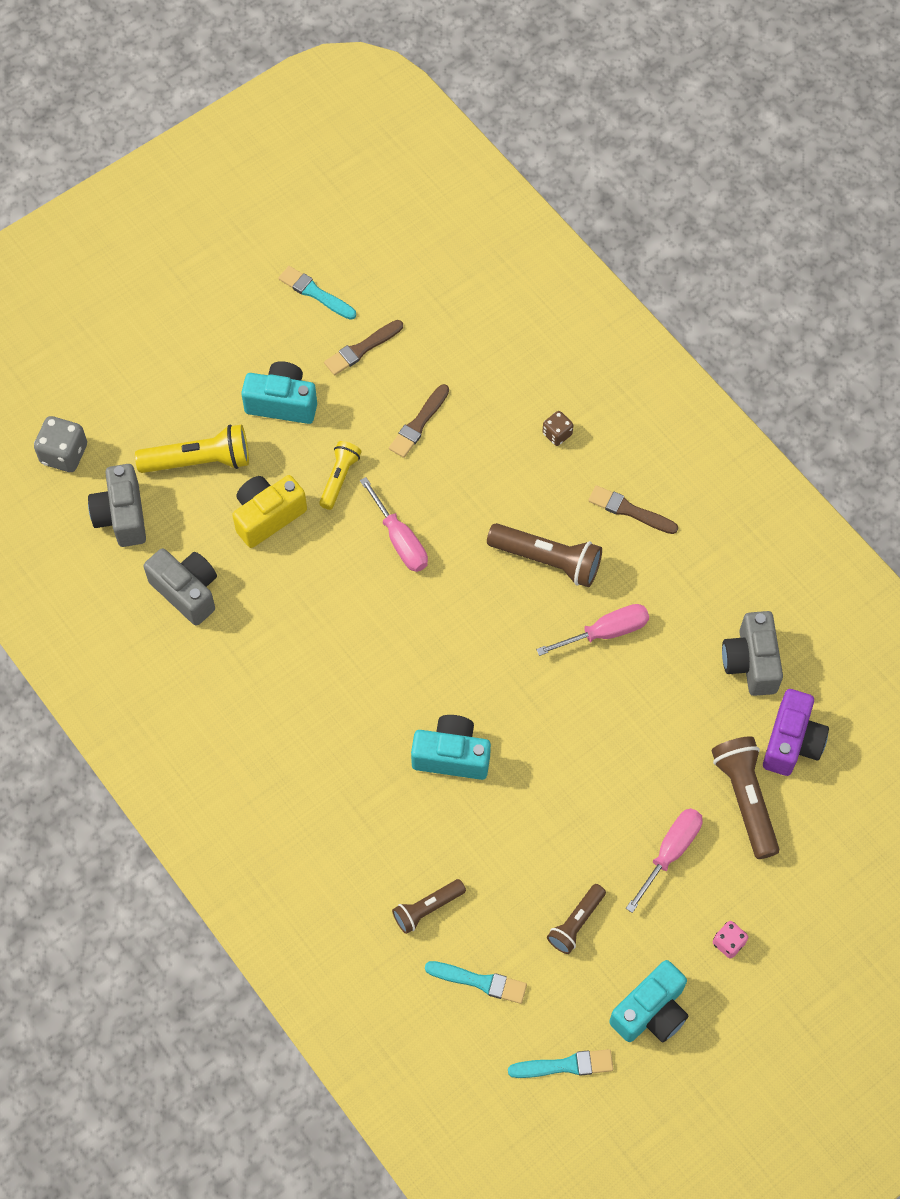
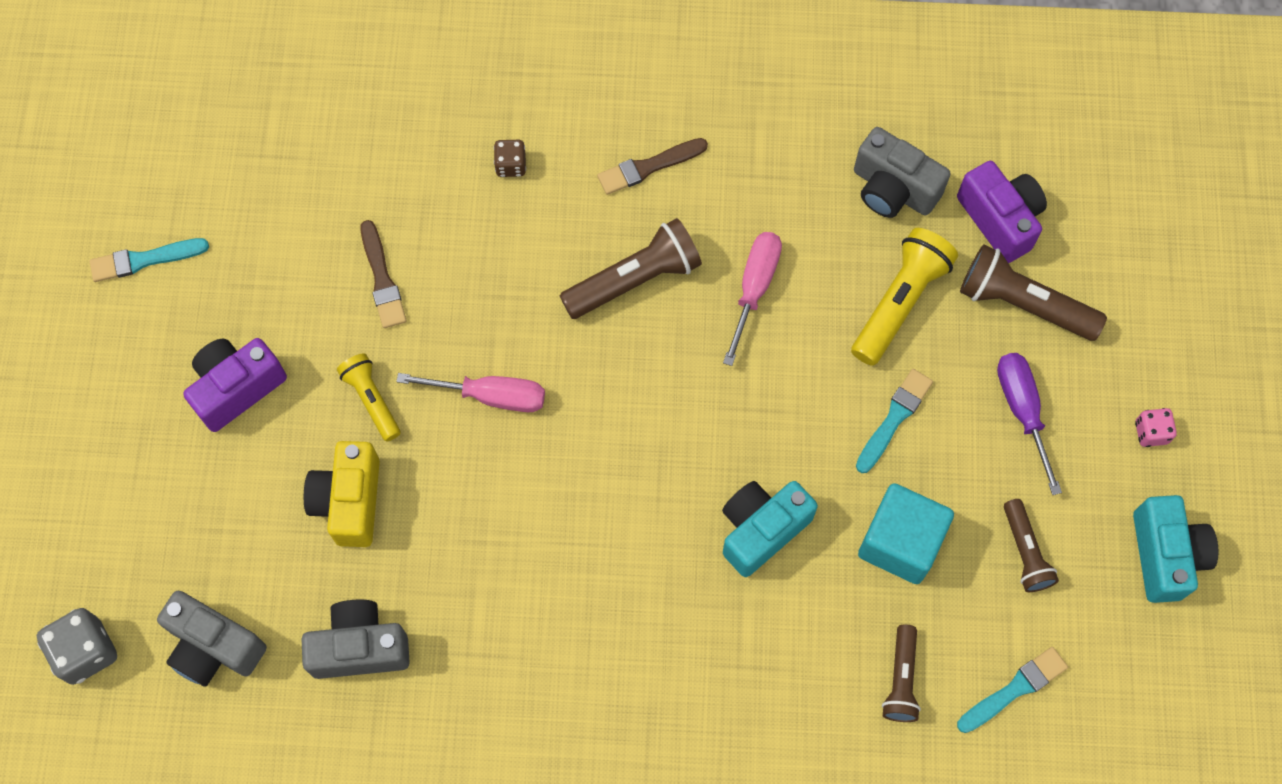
camera: 50 degrees left, 5 degrees up
(199, 461) = (224, 520): yellow flashlight -> yellow flashlight (900, 302)
(282, 403) = (237, 388): turquoise camera -> purple camera
(362, 349) = (250, 266): brown brush -> none
(515, 843) = (900, 542): none -> turquoise cube
(565, 1065) = (1159, 676): turquoise brush -> turquoise brush (894, 418)
(670, 853) = (1022, 411): pink screwdriver -> purple screwdriver

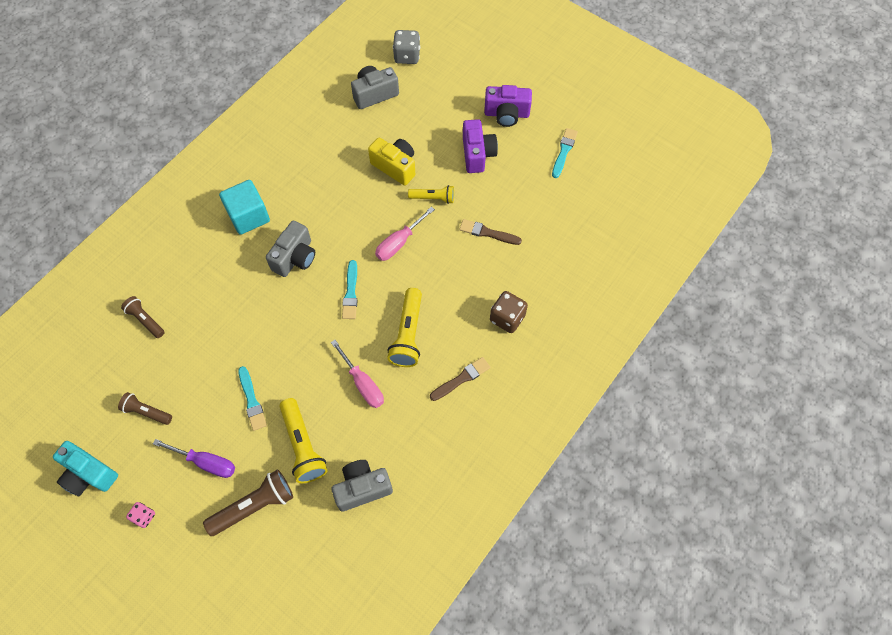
camera: 125 degrees right, 5 degrees down
(360, 647) = (333, 139): grey camera -> grey camera (295, 257)
(511, 165) = (507, 318): brown dice -> brown dice, size x1.70
(635, 279) = (408, 334): brown flashlight -> yellow flashlight
(649, 167) = (461, 379): brown brush -> brown brush turned 45 degrees clockwise
(761, 530) = (252, 309): turquoise camera -> none
(900, 542) = (198, 361): turquoise cube -> turquoise cube (248, 216)
(1000, 219) = (305, 531): purple camera -> purple camera (506, 114)
(1014, 689) = (100, 362): turquoise brush -> turquoise brush (351, 292)

